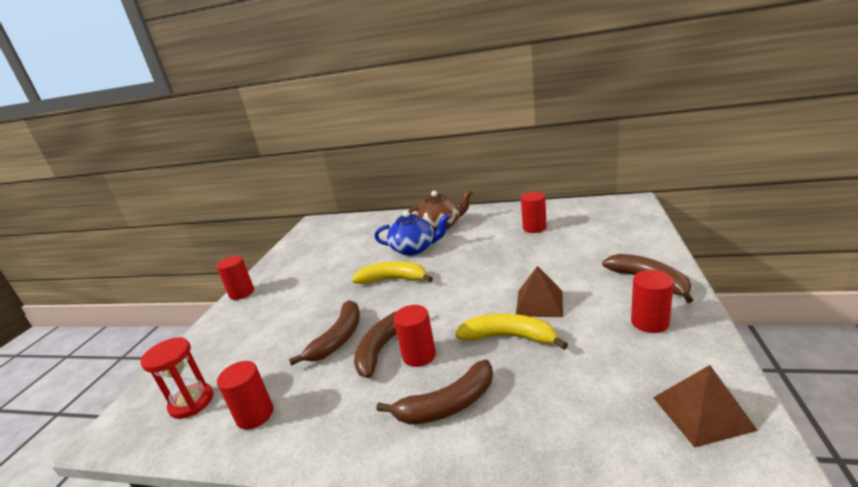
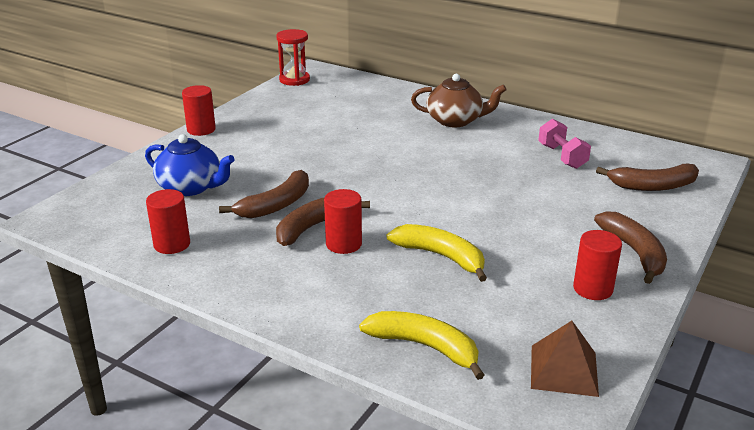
camera: 15 degrees right, 5 degrees up
(191, 402) = (121, 216): red hourglass -> red hourglass (294, 80)
(393, 279) = (363, 165): yellow banana -> yellow banana (425, 347)
(414, 248) = (408, 138): blue teapot -> blue teapot (191, 187)
(447, 405) = (343, 291): brown banana -> brown banana (653, 186)
(534, 228) = (562, 157): red cylinder -> pink dumbbell
(539, 303) = (497, 236): brown pyramid -> none

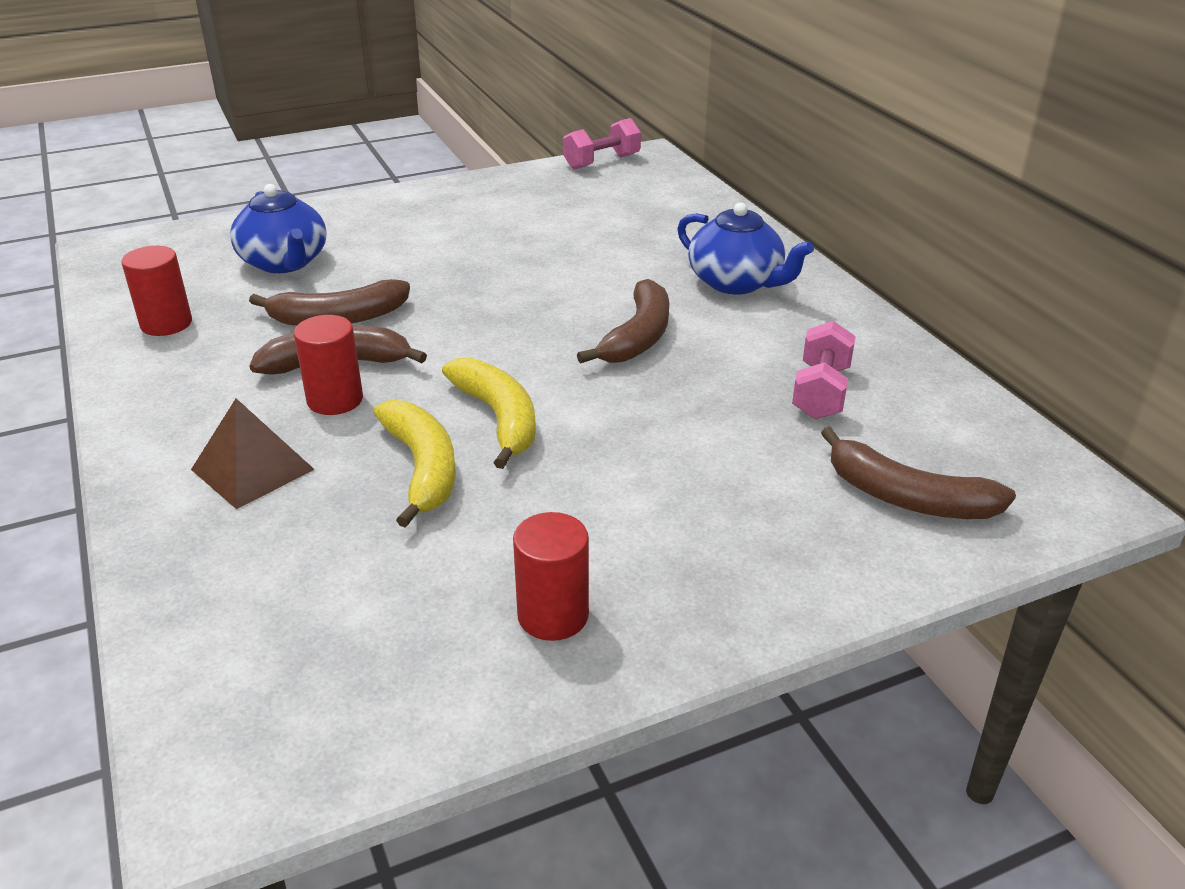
camera: 35 degrees right, 5 degrees up
(201, 130) = (399, 195): red cylinder -> none
(294, 80) = (602, 162): red hourglass -> pink dumbbell
(425, 347) = (218, 581): yellow banana -> yellow banana (499, 418)
(455, 120) = (736, 282): brown teapot -> blue teapot
(564, 370) = (327, 713): brown pyramid -> brown pyramid (252, 469)
(634, 252) = (706, 591): brown banana -> brown banana (638, 336)

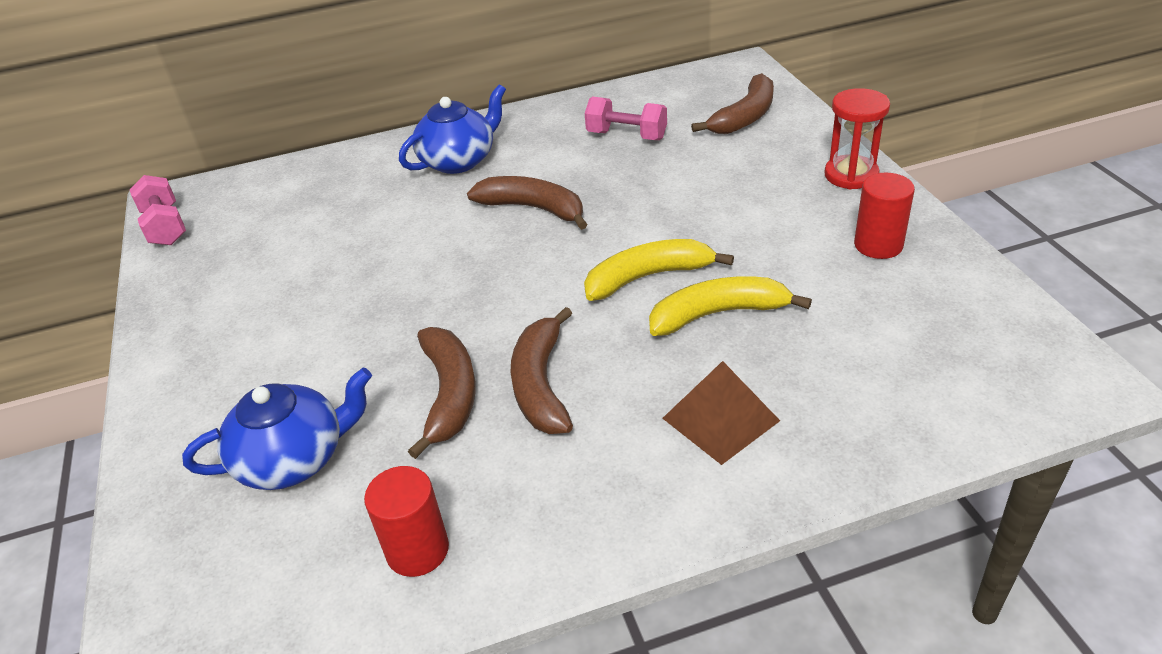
camera: 80 degrees left, 5 degrees up
(335, 400) = (609, 378): red cylinder -> none
(745, 603) = (851, 175): none -> red hourglass

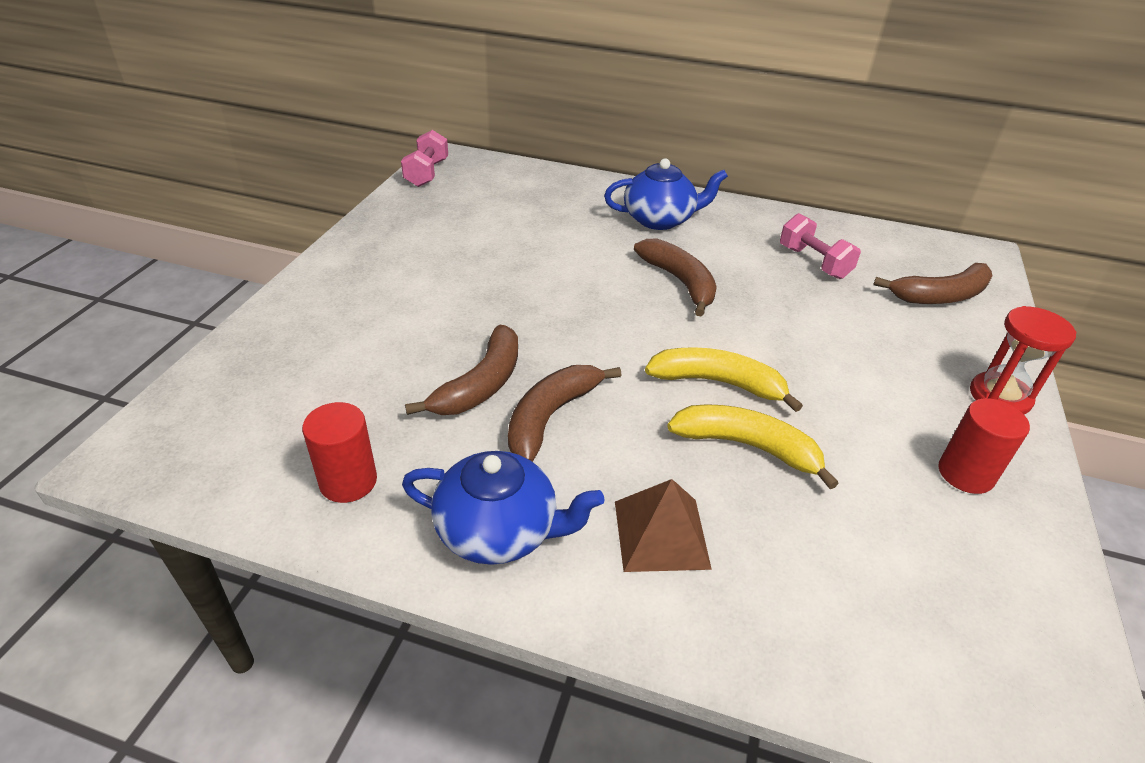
camera: 30 degrees right, 0 degrees up
(294, 459) = (343, 367): blue teapot -> blue teapot (499, 531)

